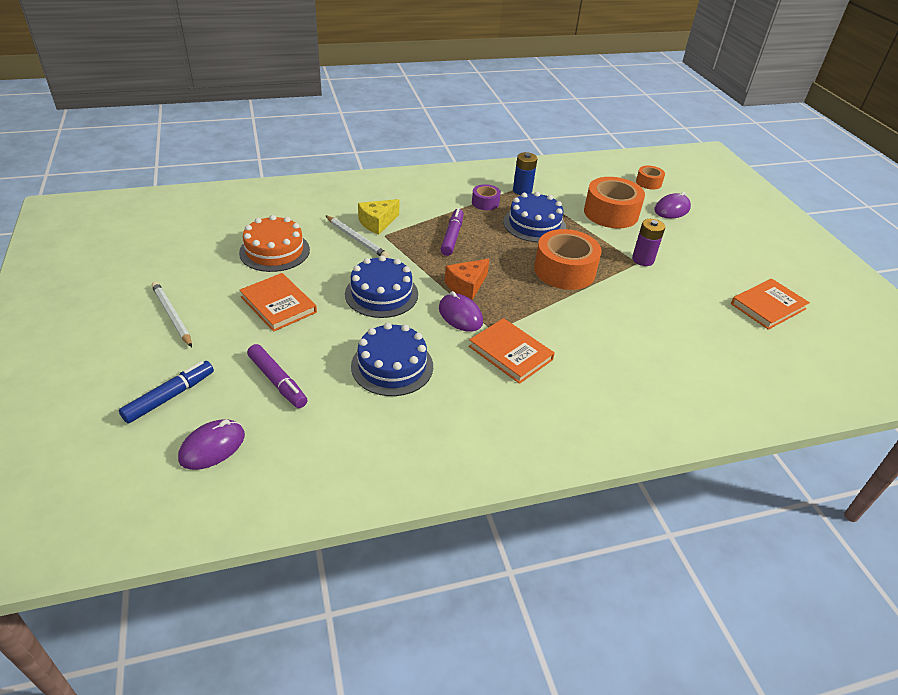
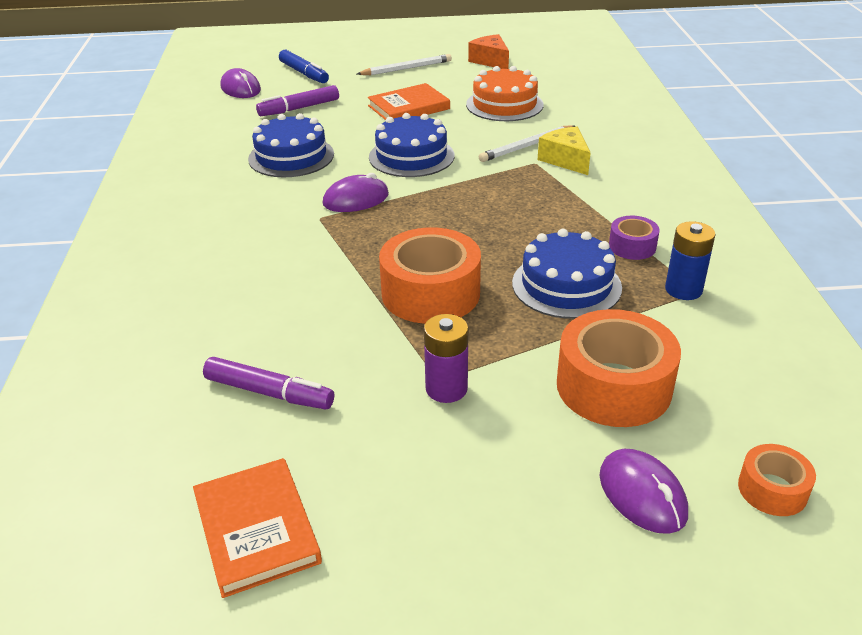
camera: 105 degrees right, 5 degrees down
(452, 237) = (530, 209): purple marker -> purple marker (269, 393)
(466, 286) = (413, 209): orange cheese -> orange cheese (490, 61)
(510, 353) = (275, 224): orange book -> none

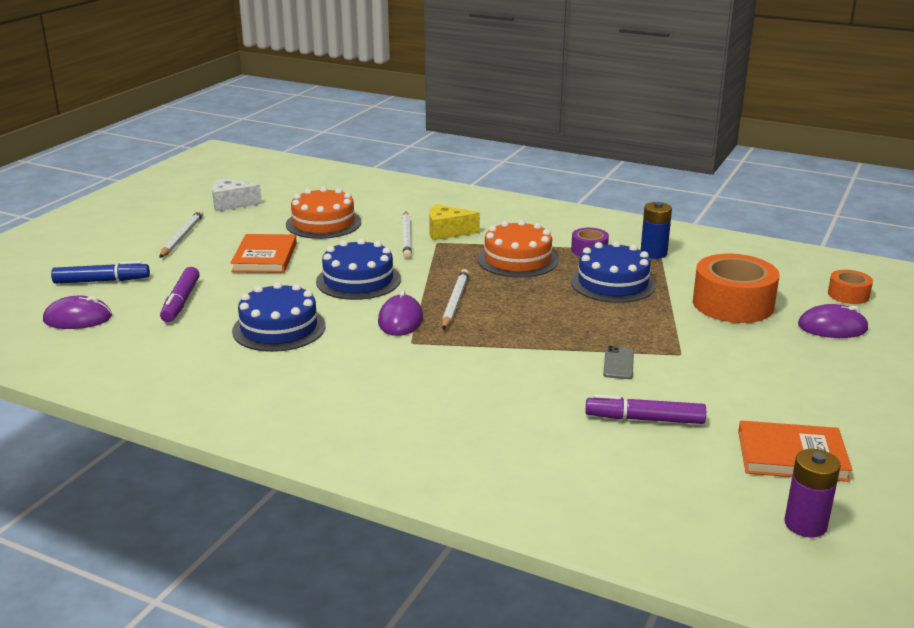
camera: 60 degrees left, 10 degrees down
(269, 393) = (644, 419): purple marker -> purple marker turned 135 degrees counterclockwise
(378, 342) = (618, 363): none -> grey phone
(419, 212) = (455, 302): none -> white pencil
(430, 293) = (575, 328): orange tape -> none
(446, 389) = (693, 354): purple battery -> purple battery (805, 524)
(490, 61) = (231, 204): orange cheese -> white cheese
(552, 214) = (517, 260): none -> orange cake

